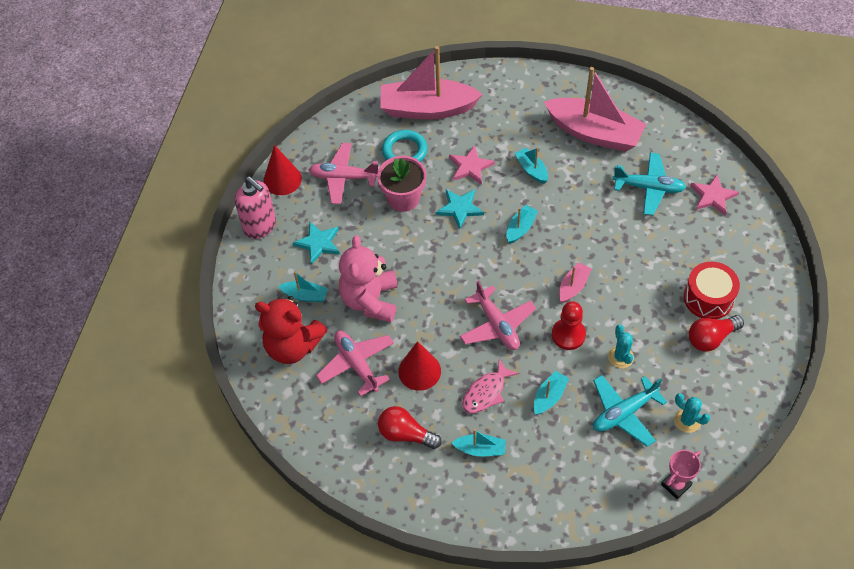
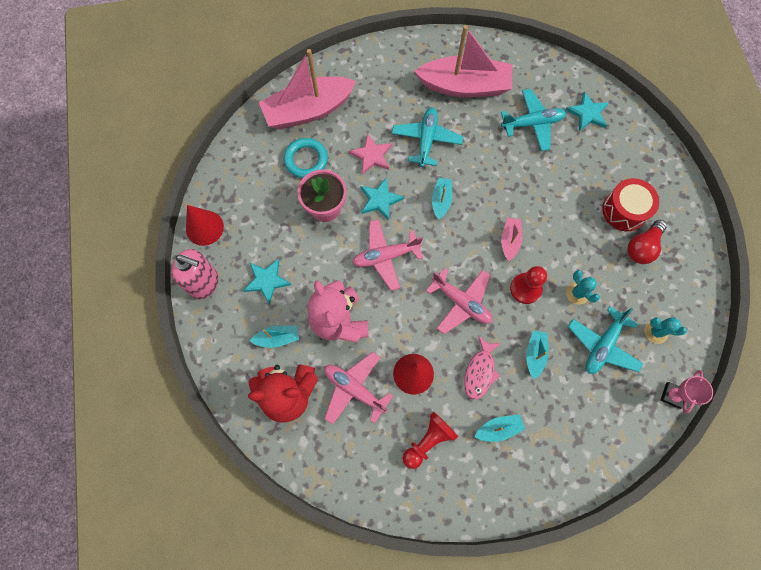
camera: 25 degrees left, 15 degrees up
(343, 177) = (261, 206): pink plane -> pink plane (385, 256)
(406, 434) = (428, 441): red light bulb -> red pawn
(531, 170) = (426, 140): turquoise boat -> turquoise plane
(712, 196) = (587, 113): pink star -> turquoise star

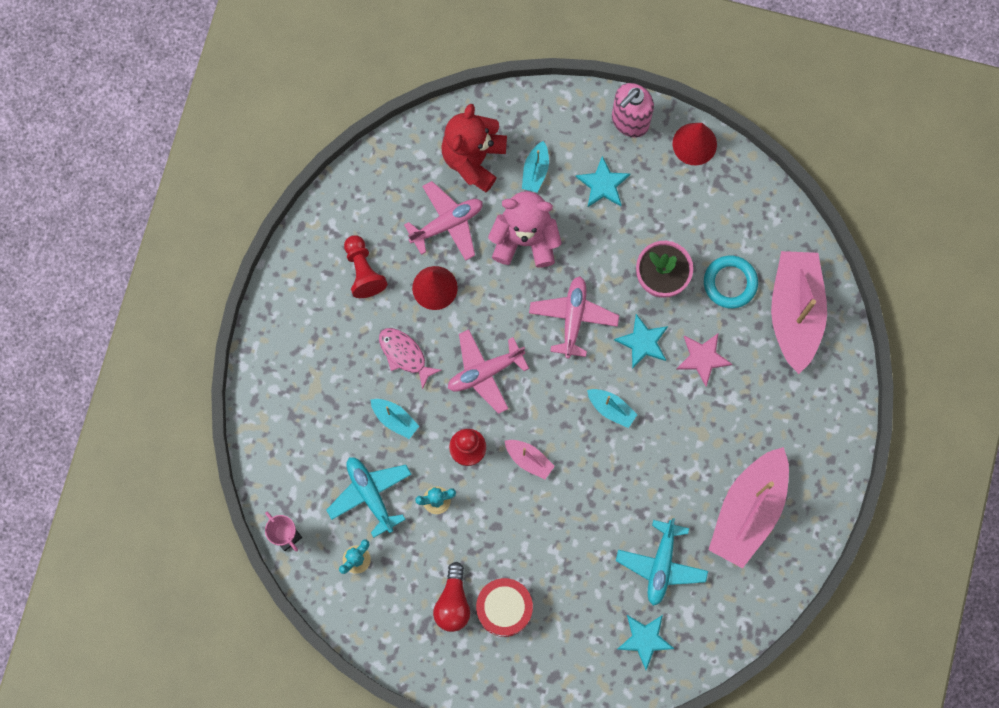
camera: 115 degrees right, 5 degrees up
(426, 140) = (695, 429): turquoise plane -> none
(498, 429) = (341, 344): turquoise boat -> none
(642, 247) = (453, 602): red light bulb -> red light bulb turned 150 degrees counterclockwise

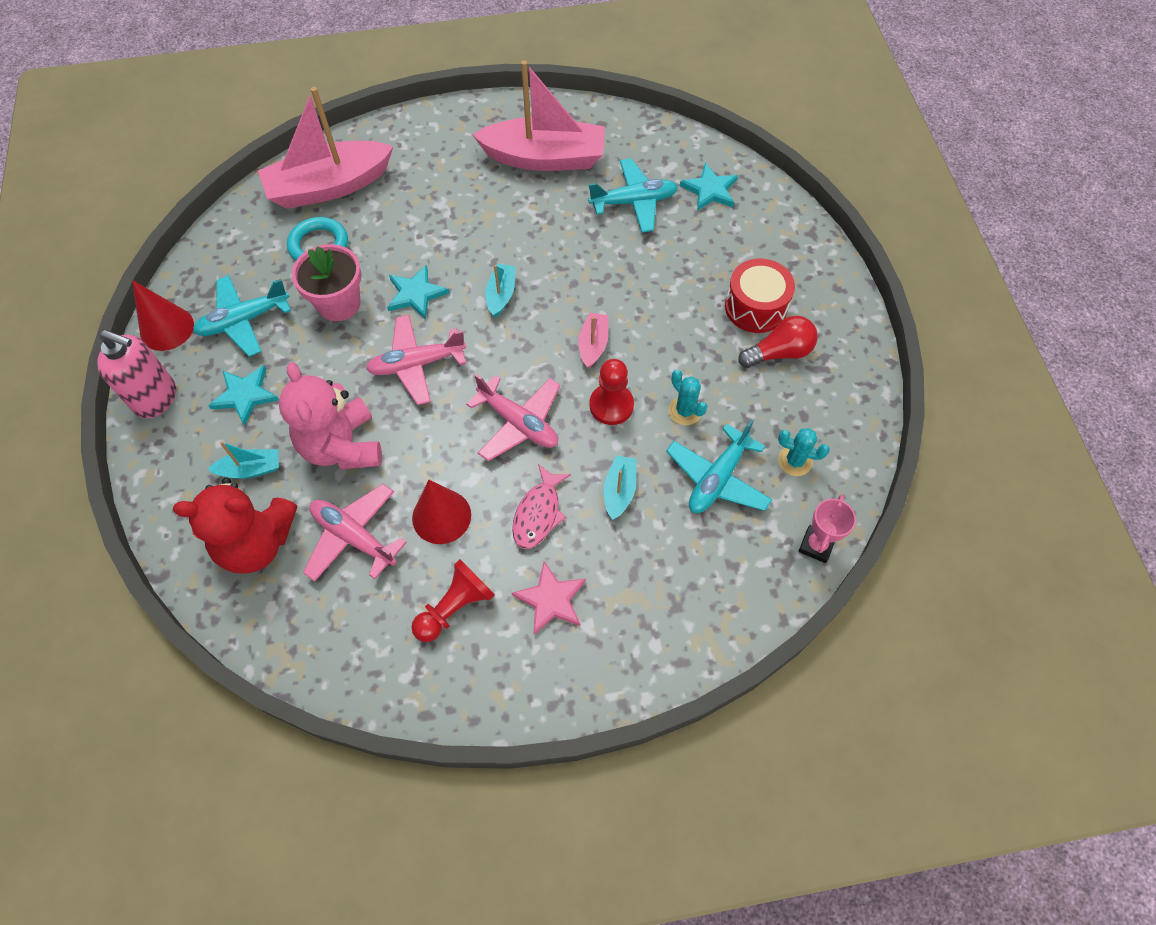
camera: 115 degrees left, 15 degrees down
(676, 203) = (244, 320): none -> turquoise plane
(703, 358) = (410, 240): pink star -> pink star (551, 599)

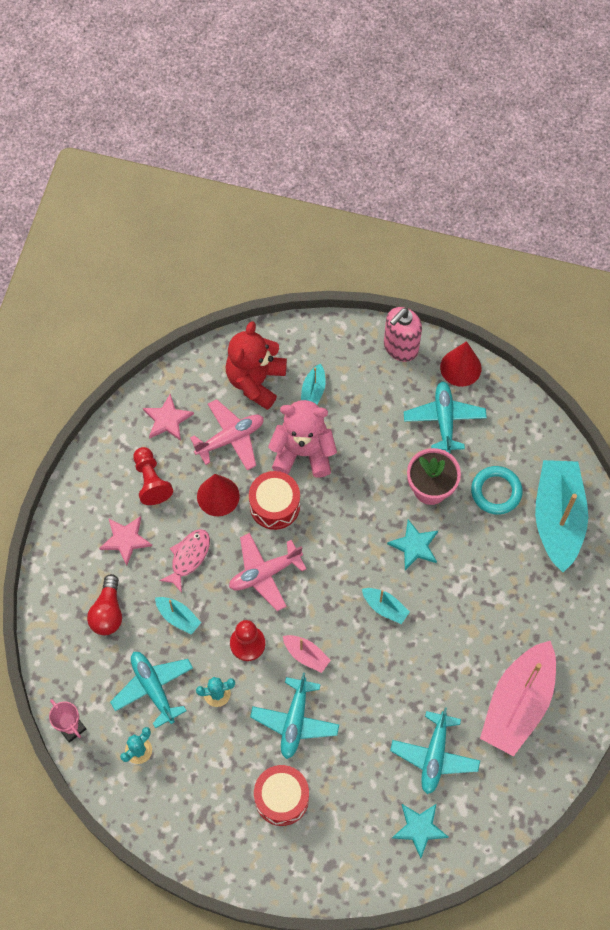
camera: 115 degrees right, 5 degrees up
(245, 395) = (376, 403): turquoise star -> none
(329, 186) = (558, 518): pink boat -> turquoise boat
(355, 629) = (167, 419): none -> pink star
(417, 364) = (348, 523): pink plane -> none
(427, 448) = (274, 505): none -> red drum
(538, 513) = (188, 557): pink fish -> pink fish turned 75 degrees clockwise
(670, 327) = (295, 721): none -> turquoise plane
(779, 352) = (232, 792): red light bulb -> red light bulb (108, 612)

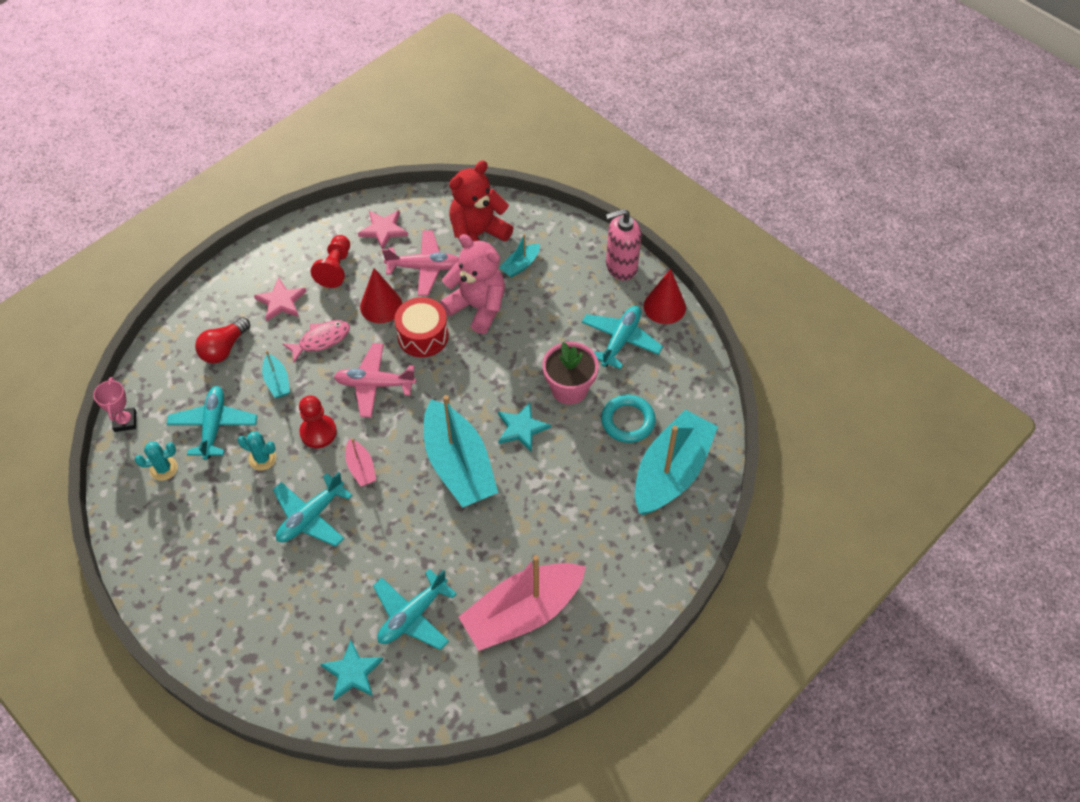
camera: 30 degrees right, 10 degrees down
(281, 798) = (251, 575): red drum -> none
(385, 607) = (458, 465): turquoise boat -> turquoise boat, size x2.26

